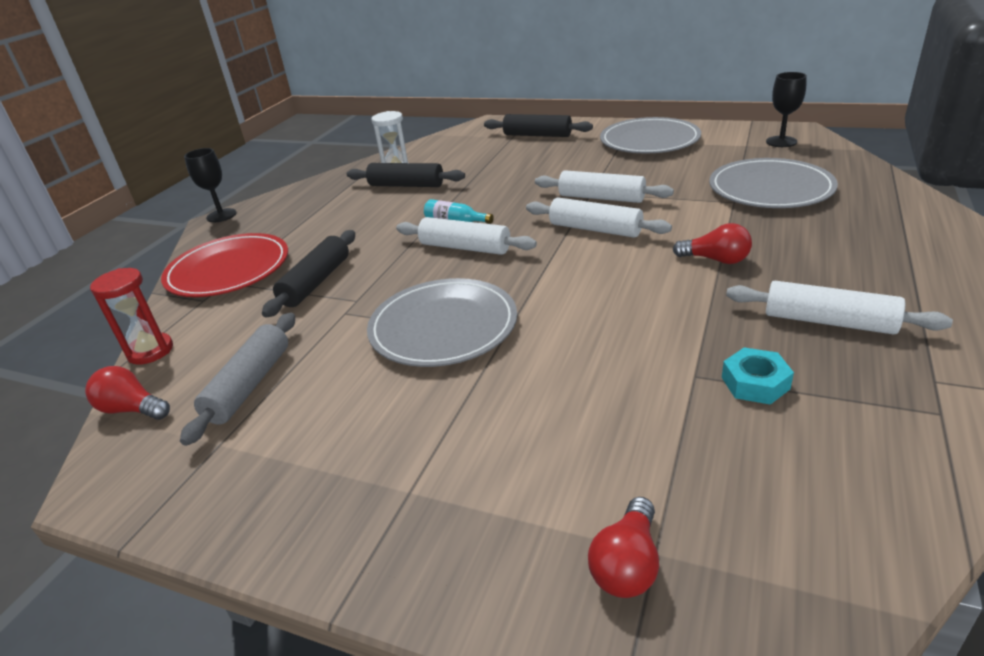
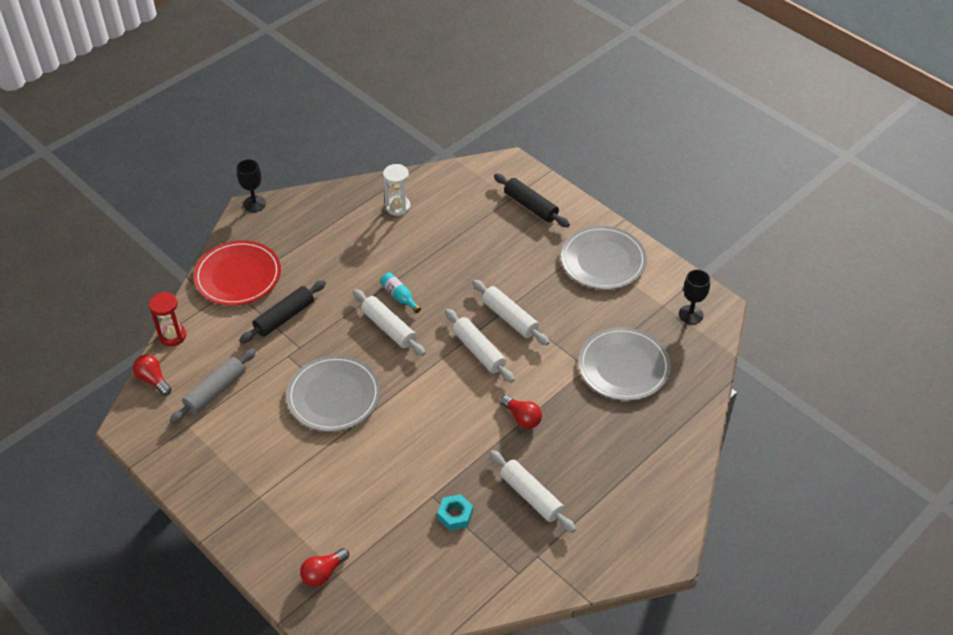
camera: 20 degrees right, 15 degrees up
(406, 185) = (394, 230): black rolling pin -> none

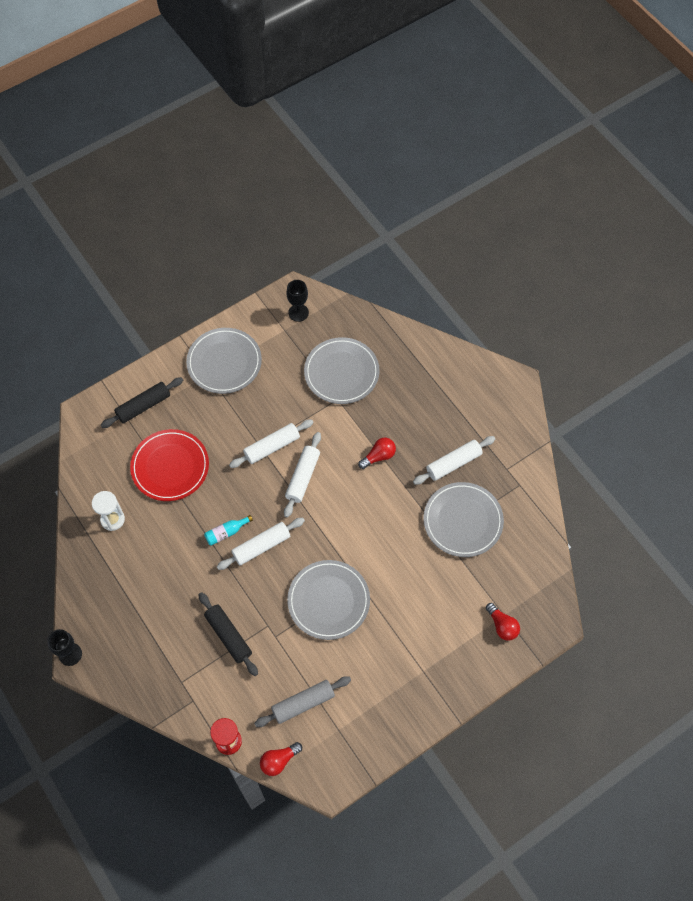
camera: 80 degrees left, 15 degrees up
(215, 391) = (303, 703): grey rolling pin -> grey rolling pin turned 75 degrees counterclockwise
(238, 276) = (165, 676): red plate -> red plate (170, 467)
(455, 515) = (463, 521): turquoise nut -> grey plate
(478, 351) = (303, 477): white rolling pin -> white rolling pin turned 45 degrees counterclockwise

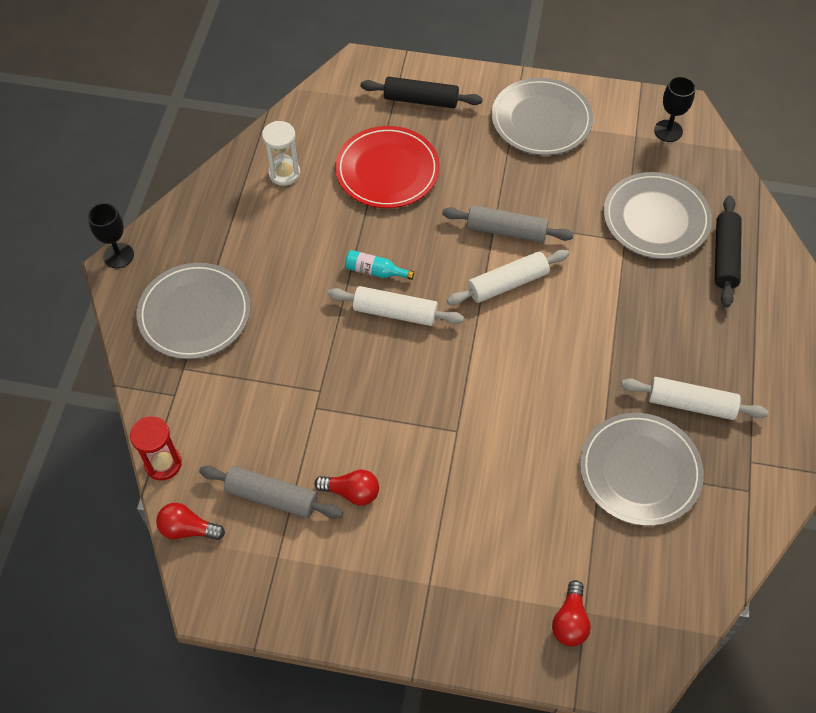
camera: 45 degrees right, 5 degrees down
(228, 636) = (272, 366): black rolling pin -> black rolling pin (725, 257)
(272, 447) = (506, 231): white rolling pin -> grey rolling pin
(328, 601) = (406, 422): grey plate -> grey plate (194, 313)
(378, 456) = (611, 329): red light bulb -> red light bulb (352, 492)

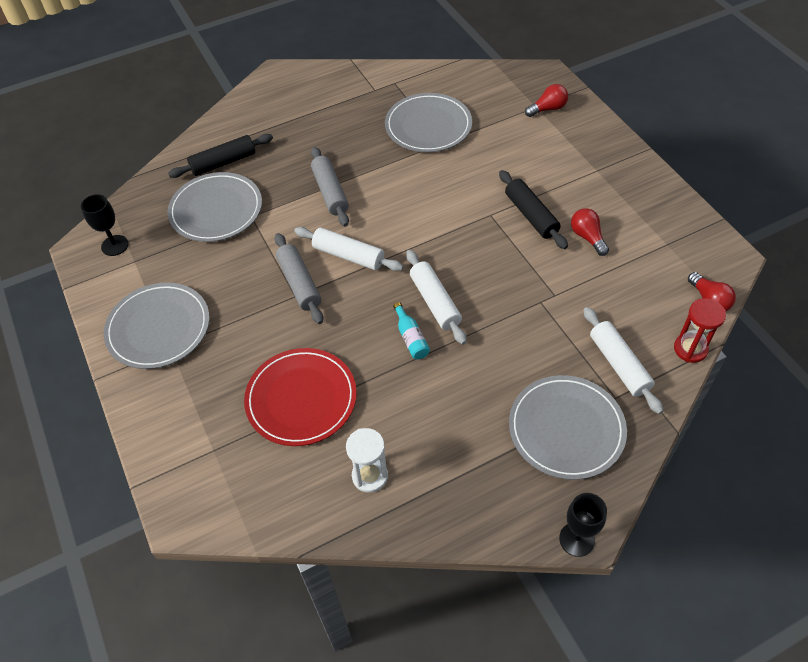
camera: 125 degrees left, 5 degrees down
(271, 497) = (638, 273): grey rolling pin -> grey rolling pin (330, 192)
(421, 100) = (195, 430): black rolling pin -> black rolling pin (531, 215)
(691, 404) = (359, 127): white rolling pin -> white rolling pin (619, 364)

